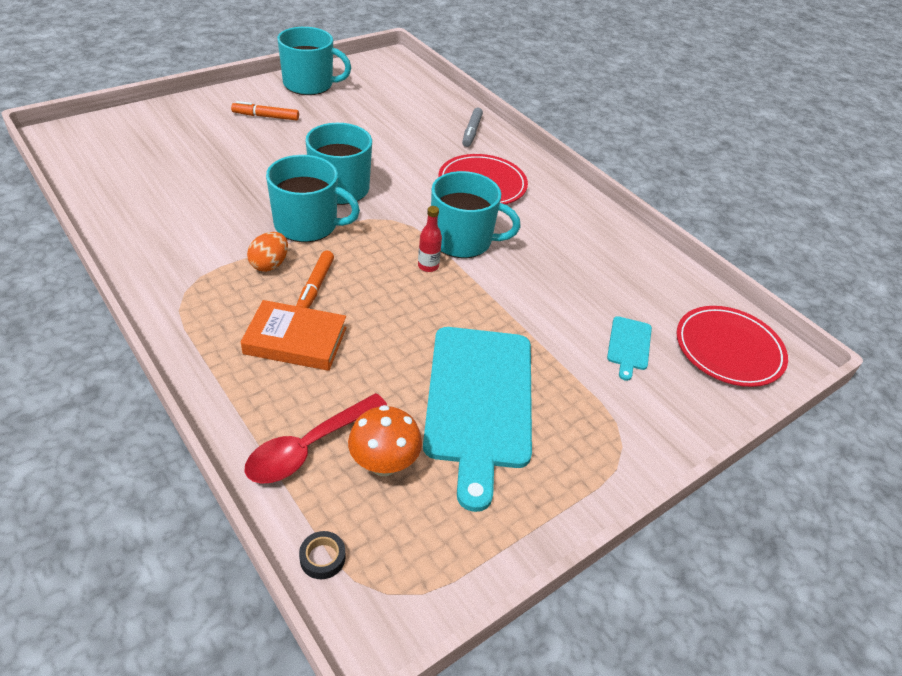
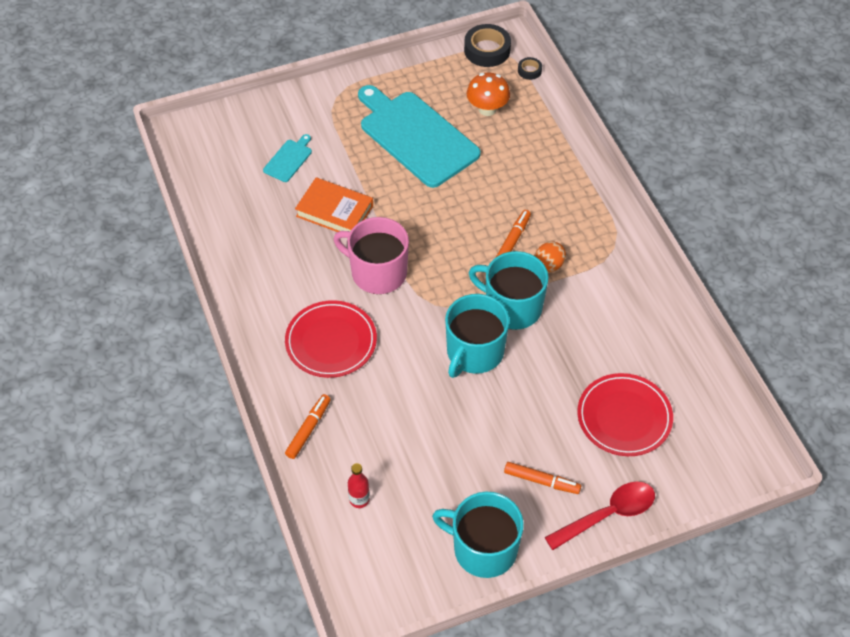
camera: 160 degrees left, 10 degrees up
(295, 341) = (532, 196): orange book -> orange book (334, 211)
(308, 447) = (531, 124): red spoon -> red spoon (608, 514)
(411, 592) = (487, 50): none -> black tape
(428, 266) = (417, 248): red bottle -> red bottle (359, 499)
(462, 240) = (377, 272): turquoise mug -> pink mug
(471, 132) = (308, 429): grey marker -> orange marker
(479, 401) = (416, 136): turquoise cutting board -> turquoise cutting board turned 60 degrees counterclockwise
(728, 349) = (215, 146): red plate -> red plate (624, 417)

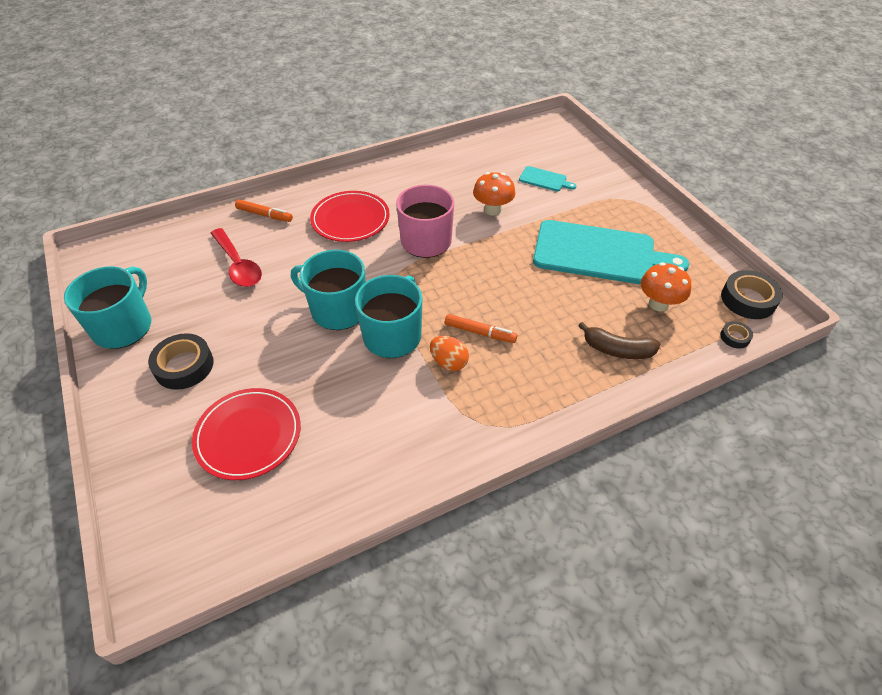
camera: 85 degrees right, 5 degrees down
(334, 211) = (492, 210): orange book -> orange mushroom
(359, 499) = (193, 247): red bottle -> none
(416, 136) = (599, 253): turquoise cutting board -> turquoise cutting board turned 60 degrees clockwise
(539, 148) = (617, 350): none -> brown banana
(541, 481) = (184, 366): orange marker -> black tape
(608, 514) = (132, 421): red spoon -> red spoon (238, 265)

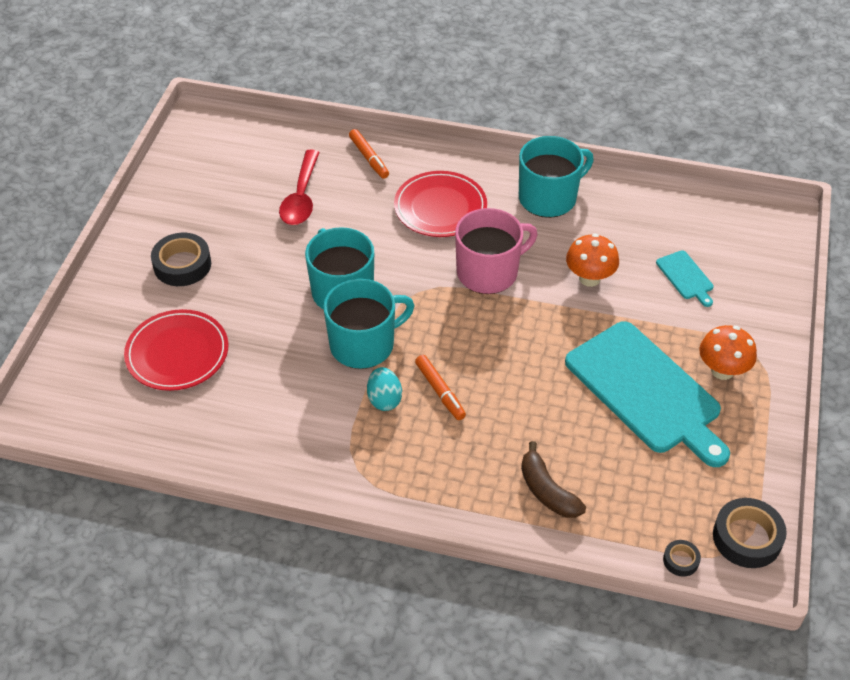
camera: 40 degrees right, 0 degrees up
(123, 326) = (169, 201): turquoise mug -> turquoise mug (549, 198)
(449, 362) = (384, 399): orange egg -> turquoise egg
(658, 304) = (643, 478): orange mushroom -> orange mushroom (722, 370)

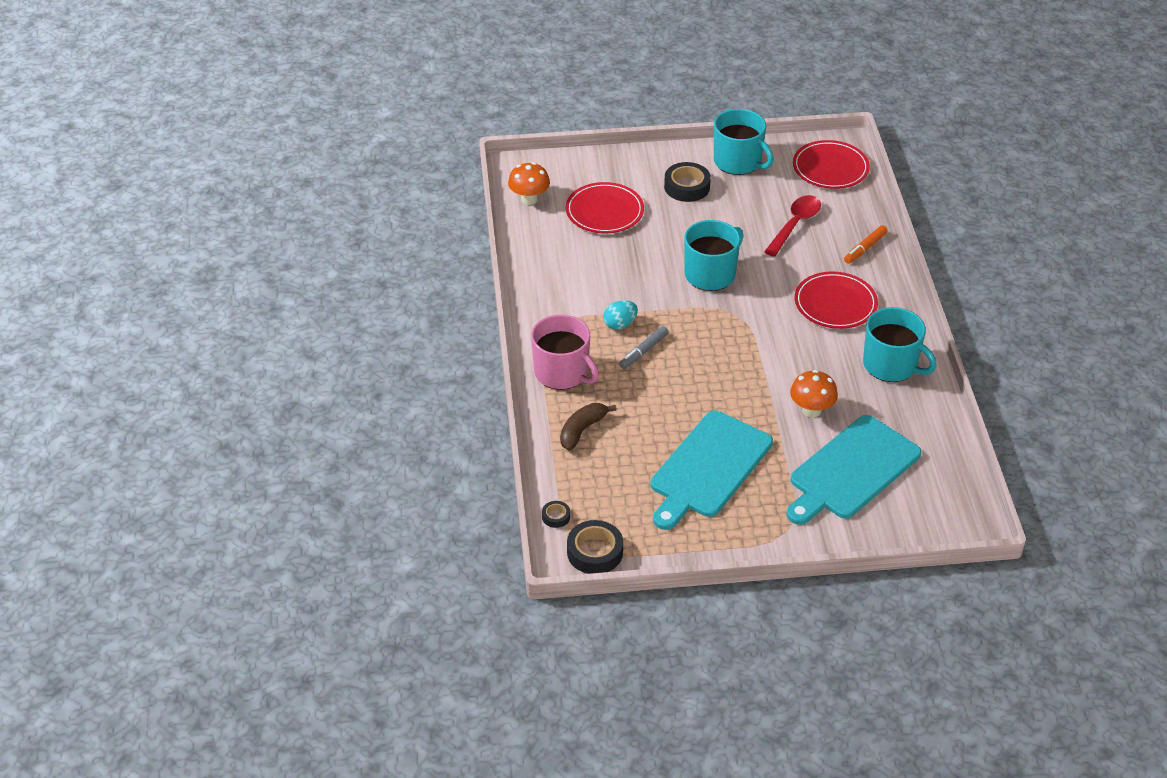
camera: 70 degrees right, 5 degrees down
(228, 141) = (830, 168): none -> red plate
(301, 197) = (795, 224): red spoon -> red spoon turned 135 degrees clockwise
(363, 344) = (665, 300): turquoise mug -> turquoise mug (738, 162)
(440, 391) = (643, 351): orange marker -> grey marker
(488, 272) = (781, 349): pink mug -> pink mug (562, 372)
(686, 277) = (851, 470): turquoise cutting board -> turquoise cutting board, size x2.36
(722, 370) = (757, 511): orange mushroom -> orange mushroom (529, 199)

